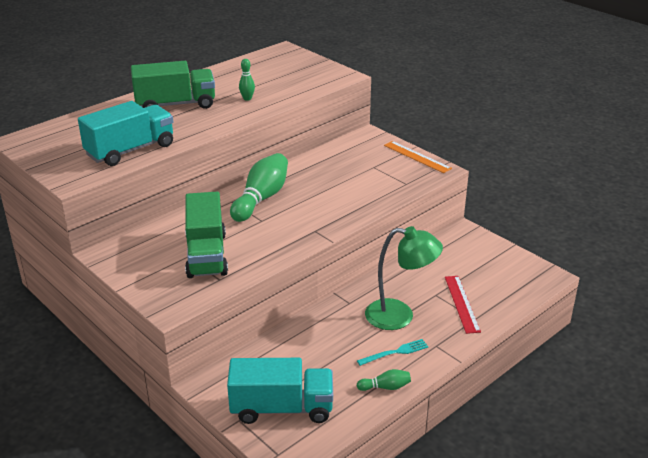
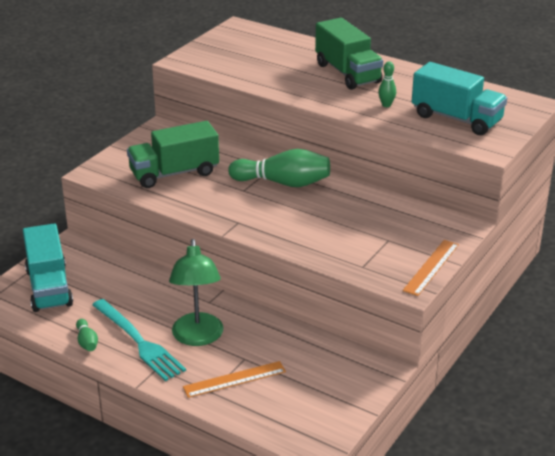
camera: 75 degrees right, 0 degrees up
(130, 150) = (245, 72): turquoise truck -> turquoise truck (456, 119)
(395, 352) = (139, 341): turquoise fork -> turquoise fork, size x1.84
(462, 303) = (234, 379): red ruler -> orange ruler

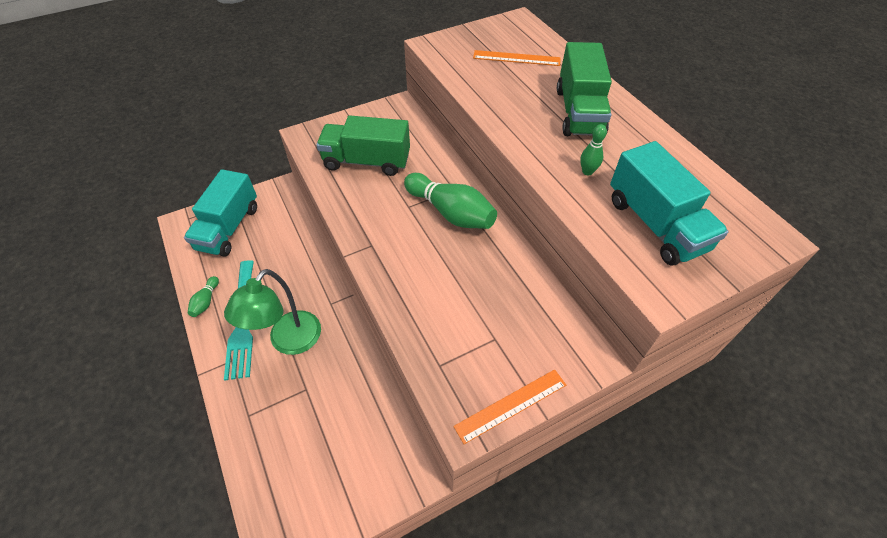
camera: 30 degrees right, 20 degrees up
(234, 379) = (278, 411): orange ruler -> orange ruler (516, 58)

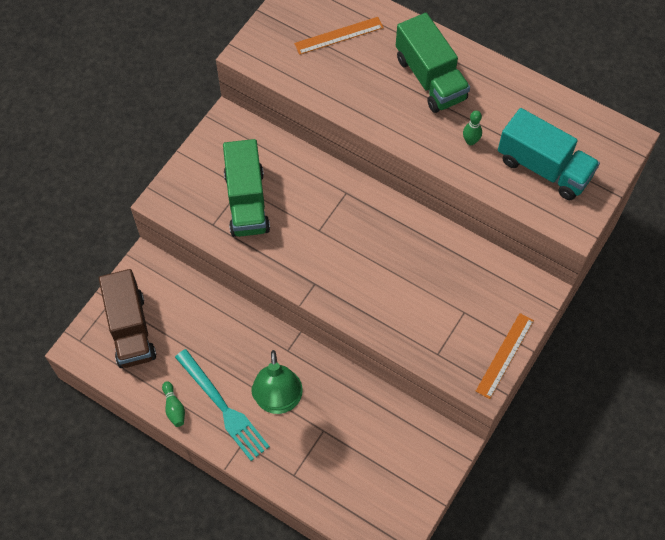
camera: 30 degrees left, 10 degrees up
(229, 228) = (130, 329): turquoise truck -> brown truck
(367, 161) = (247, 201): green truck -> green truck turned 75 degrees counterclockwise
(451, 212) = (359, 218): green bowling pin -> none

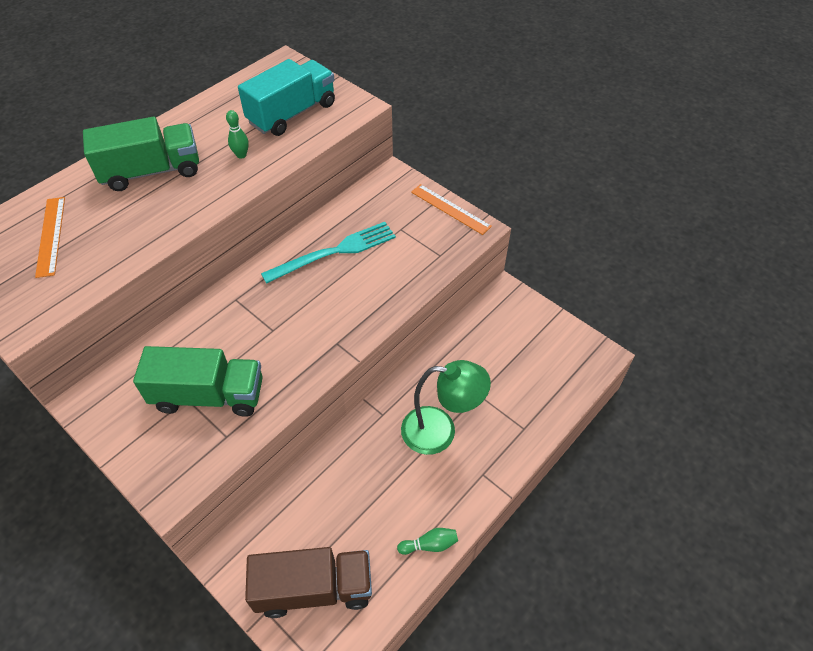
camera: 80 degrees left, 10 degrees down
(223, 407) = (438, 489): turquoise fork -> turquoise fork (334, 252)

